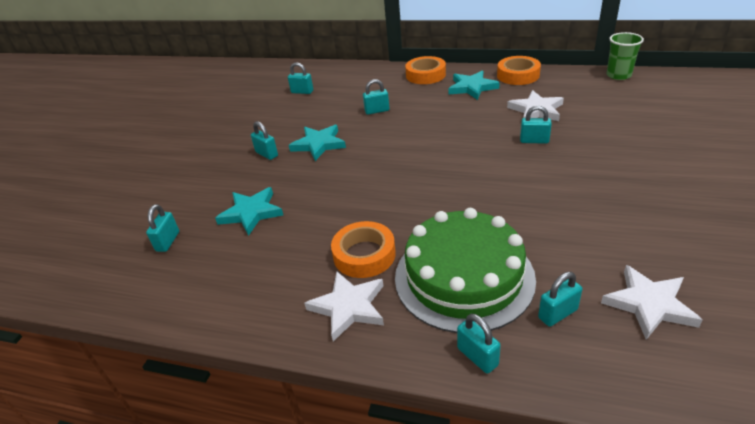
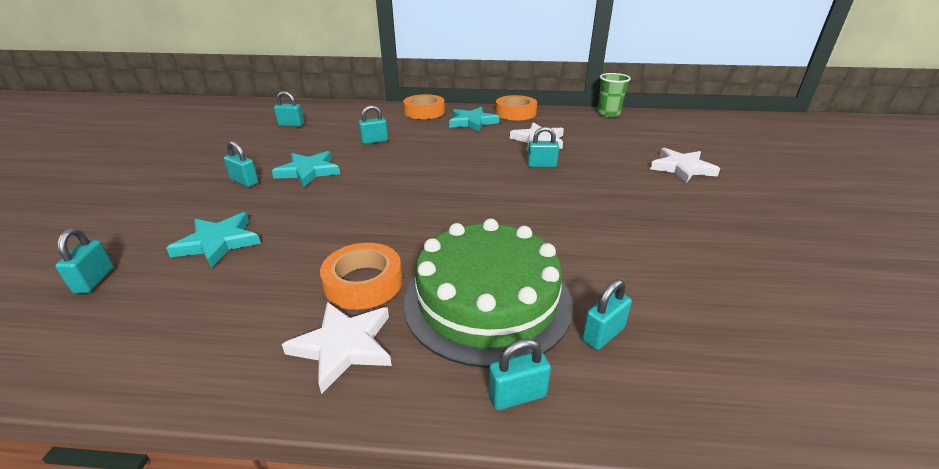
camera: 15 degrees left, 5 degrees down
(477, 356) = (517, 395): turquoise padlock -> turquoise padlock turned 60 degrees counterclockwise
(649, 304) = (698, 316): white star -> white star (682, 168)

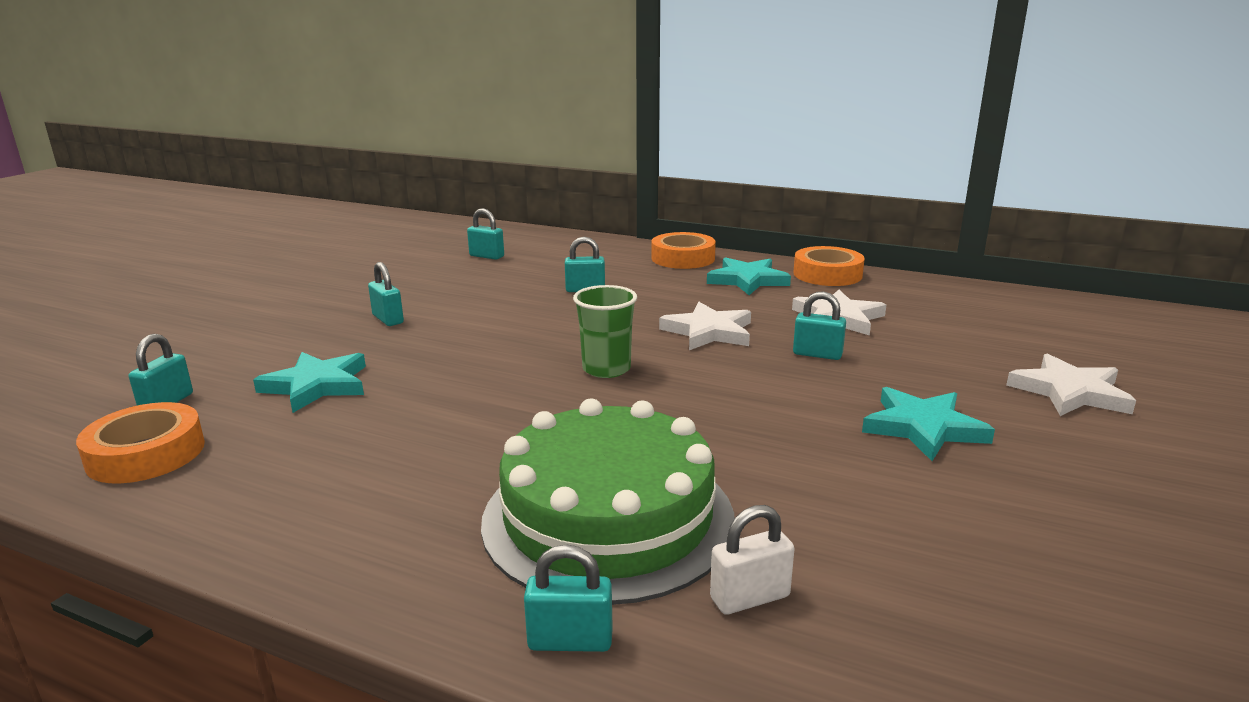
camera: 20 degrees right, 10 degrees down
(308, 171) = (473, 317): turquoise star -> turquoise star (923, 428)
(344, 346) = (389, 531): white star -> white star (709, 332)
(363, 282) = (459, 463): orange tape -> orange tape (146, 454)
(603, 334) = (750, 598): turquoise padlock -> white padlock
(608, 113) = (992, 292): green cup -> green cup (606, 369)

